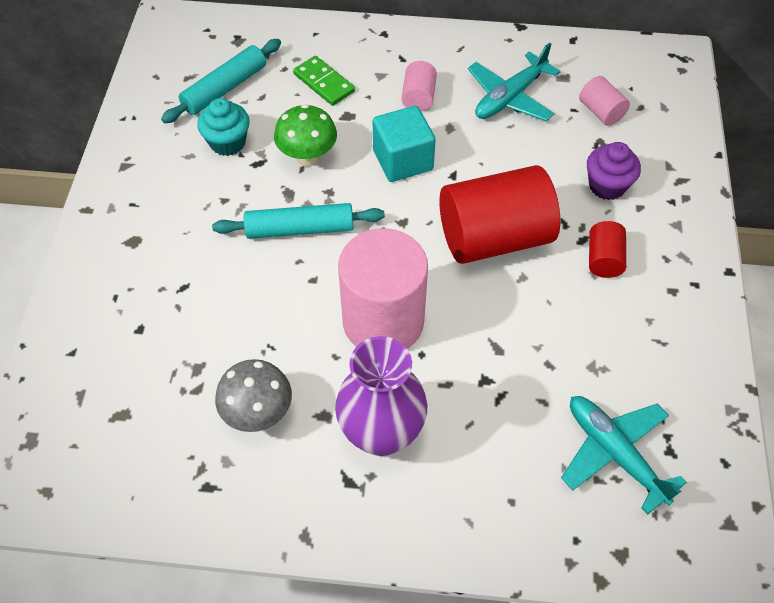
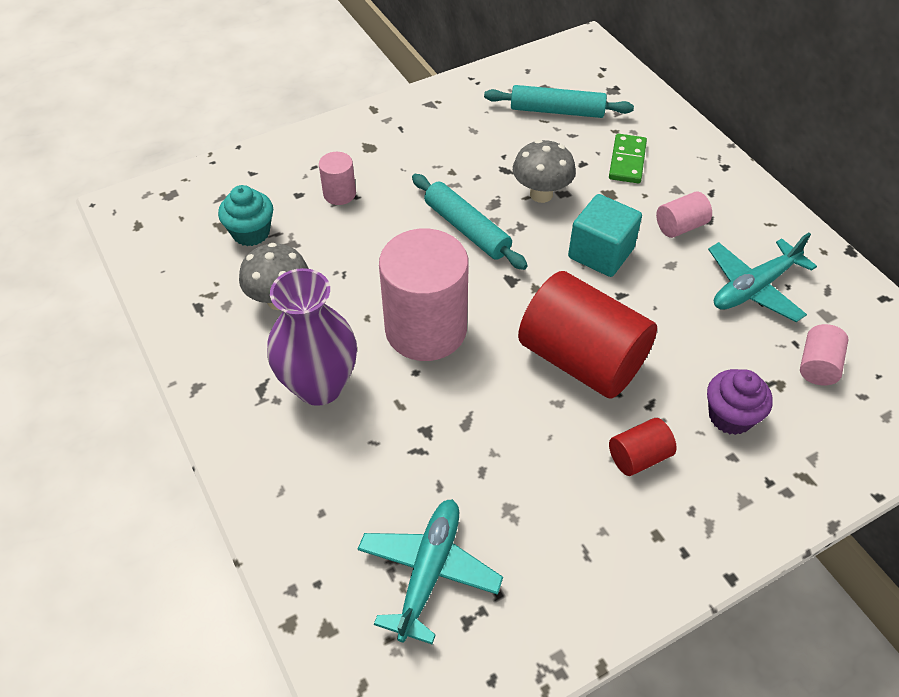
camera: 55 degrees right, 5 degrees down
(170, 296) = (339, 194): none -> pink cylinder
(227, 142) = (507, 142): turquoise cupcake -> turquoise cupcake (251, 233)
(308, 157) = (541, 194): green mushroom -> grey mushroom
(510, 97) = (754, 288): turquoise plane -> turquoise plane turned 45 degrees counterclockwise

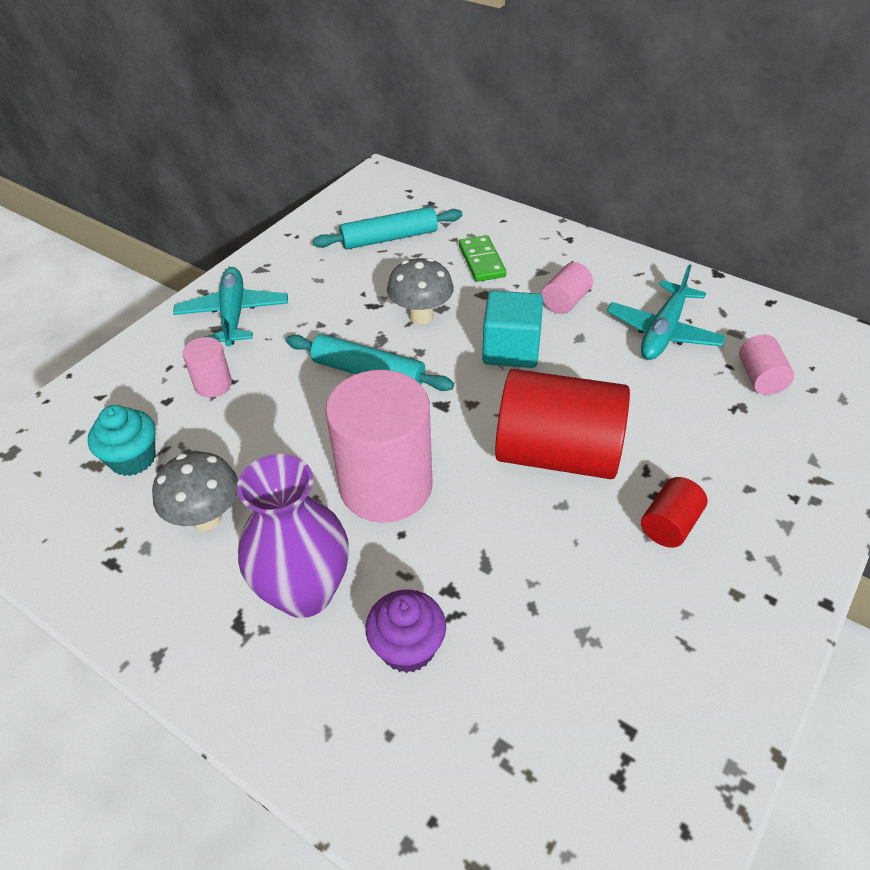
camera: 25 degrees left, 5 degrees down
(429, 571) = (545, 743): turquoise plane -> turquoise plane (233, 314)
(730, 416) = (721, 452): purple cupcake -> purple cupcake (407, 647)

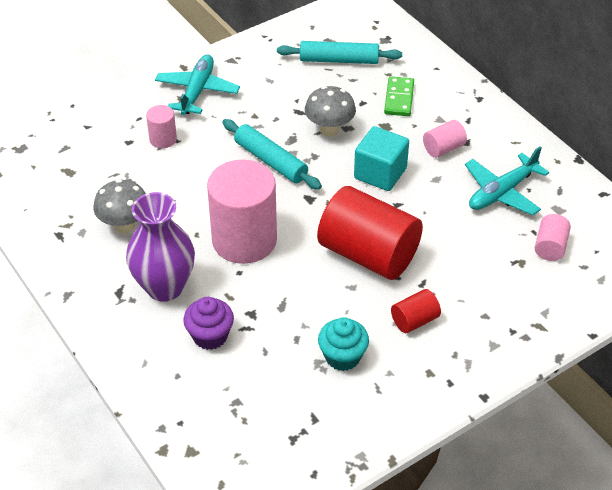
camera: 20 degrees right, 0 degrees up
(133, 459) = (93, 175): turquoise cupcake -> turquoise cupcake (342, 357)

